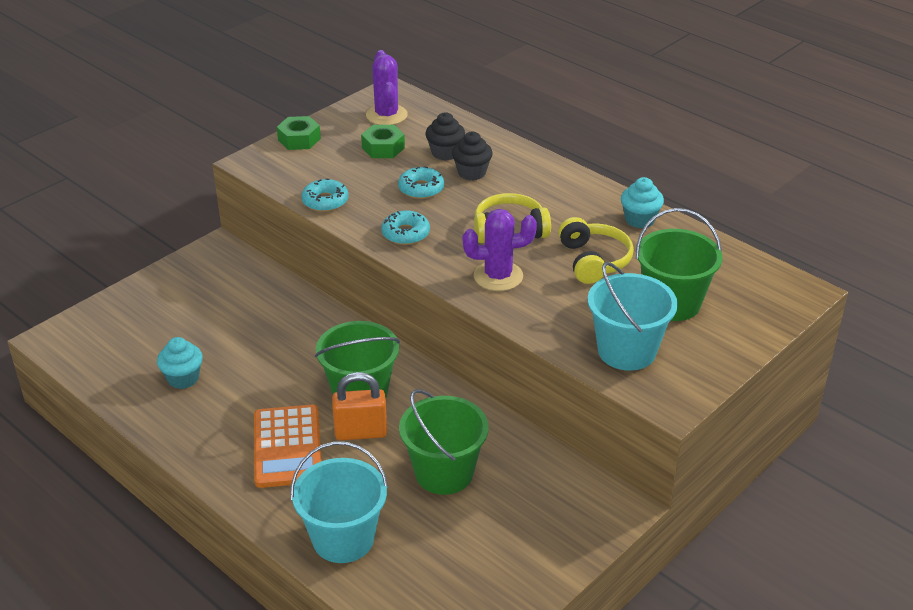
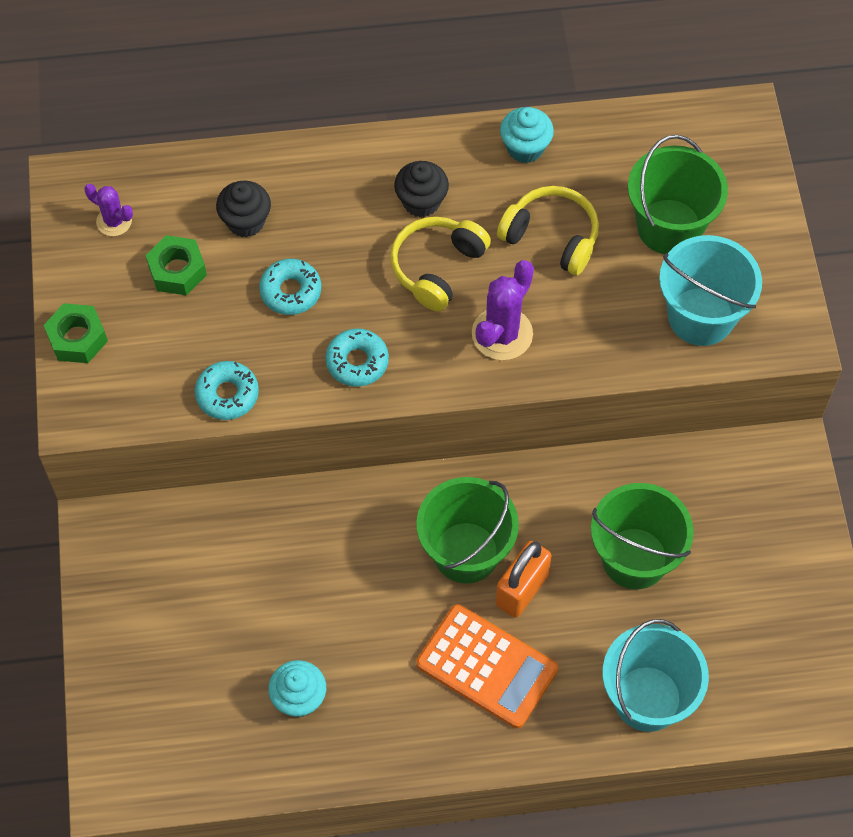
camera: 50 degrees left, 25 degrees up
(386, 115) = (114, 221): purple cactus -> purple cactus, size x0.60
(471, 173) = (306, 225): black cupcake -> black cupcake (421, 202)

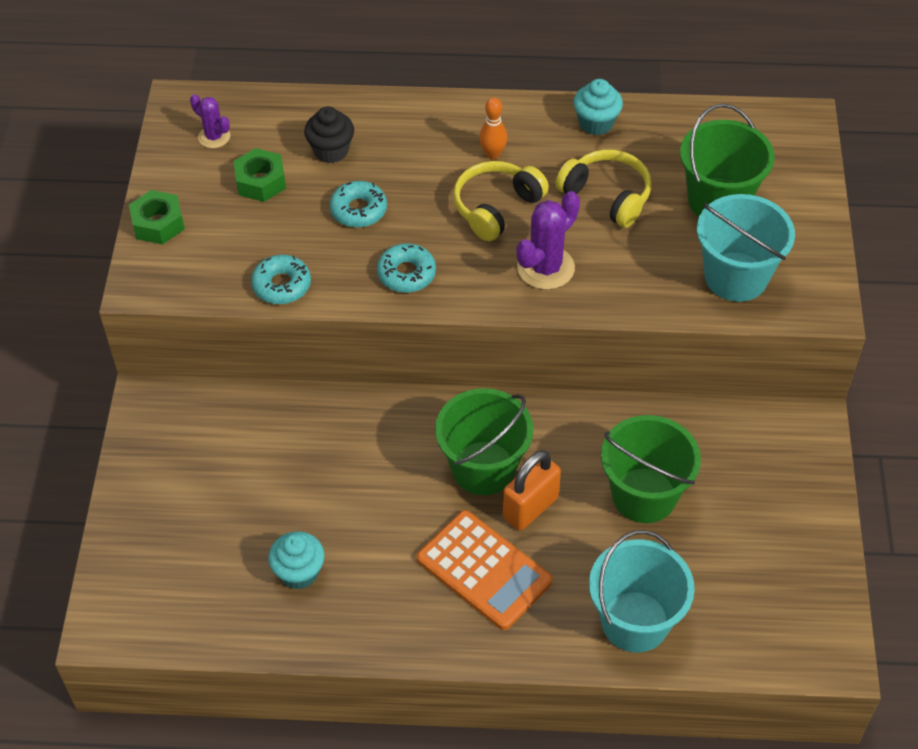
camera: 10 degrees right, 10 degrees down
(421, 202) = (493, 154): black cupcake -> orange bowling pin

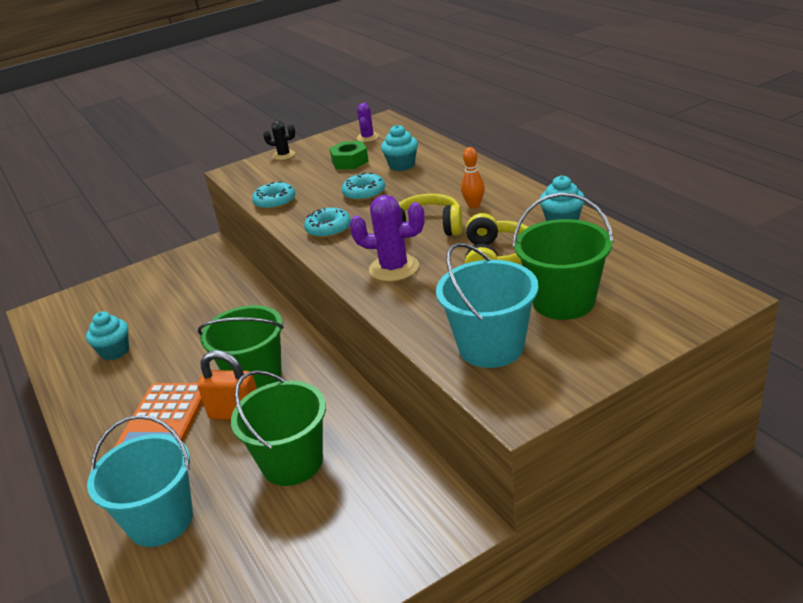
camera: 60 degrees right, 20 degrees down
(158, 223) = (284, 155): green nut -> black cactus
(331, 151) = (402, 165): black cupcake -> turquoise cupcake

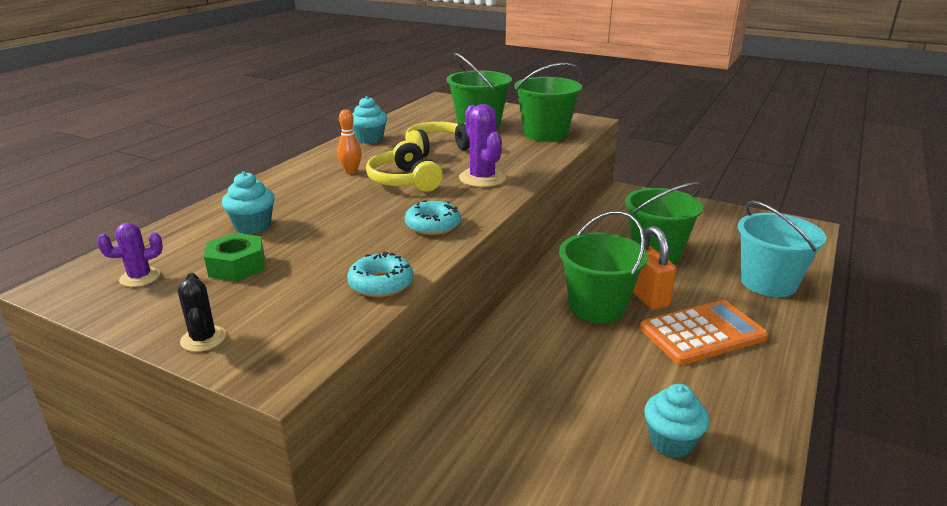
camera: 125 degrees left, 5 degrees down
(364, 193) = (337, 229): turquoise donut -> none
(491, 347) = (545, 134): turquoise bucket -> green bucket

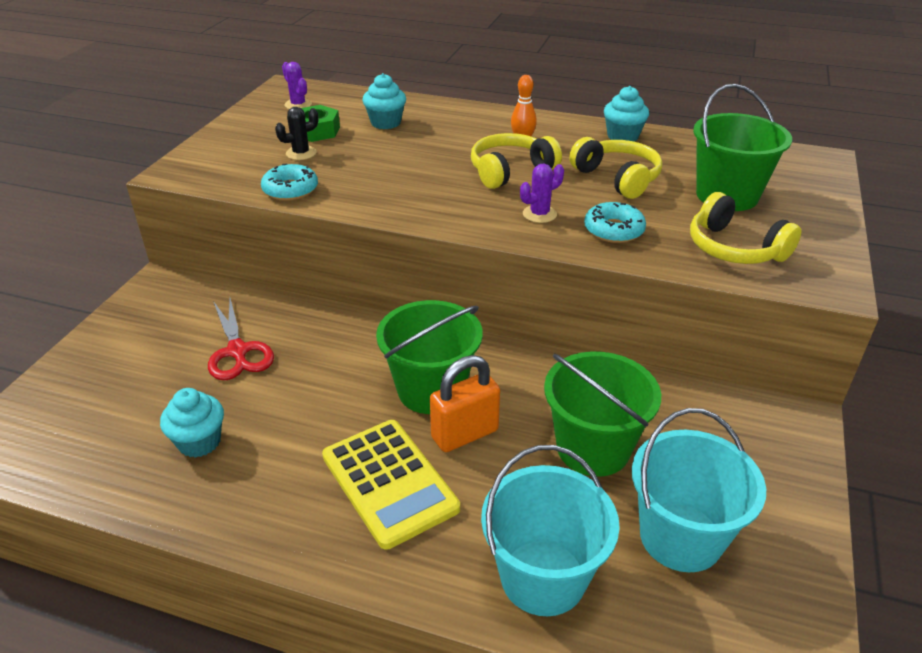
camera: 80 degrees right, 10 degrees up
(203, 339) = (217, 142): black cactus -> black cactus (301, 153)
(433, 225) = (406, 199): turquoise donut -> turquoise donut (613, 230)
(482, 178) = (539, 214): purple cactus -> purple cactus, size x0.60
(530, 420) = (238, 351): none -> red scissors
(545, 134) = (734, 248): green bucket -> yellow headphones
(702, 333) = (389, 482): orange calculator -> yellow calculator
(723, 238) = (680, 537): none -> turquoise bucket

